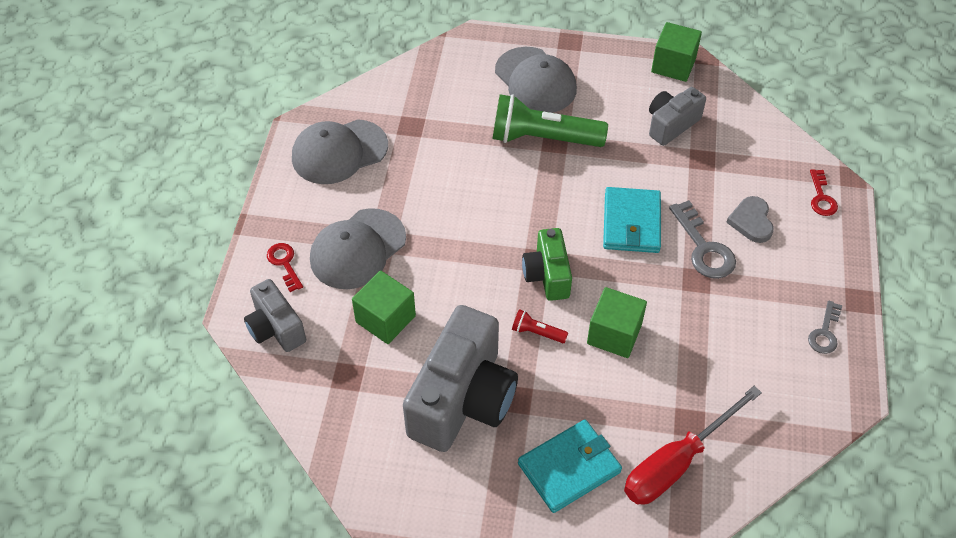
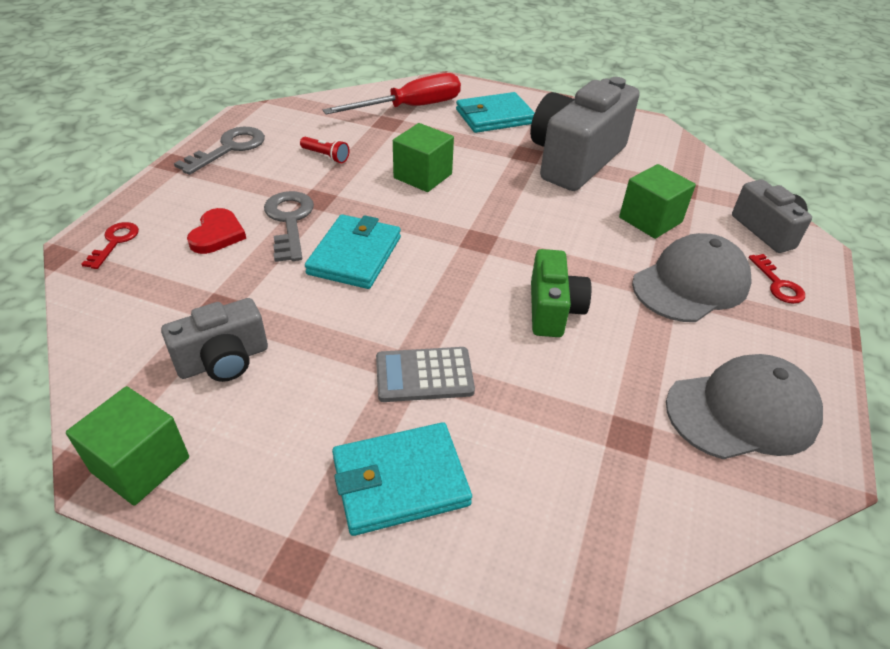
camera: 170 degrees left, 10 degrees down
(535, 81) = (400, 481): grey cap -> turquoise wallet
(537, 332) = (497, 188): red flashlight -> red flashlight (326, 156)
(542, 138) = (424, 375): green flashlight -> grey calculator
(547, 275) = (472, 226): green camera -> green camera (553, 310)
(751, 221) = (217, 234): grey heart -> red heart
(824, 332) = (229, 149): grey key -> grey key, size x1.62

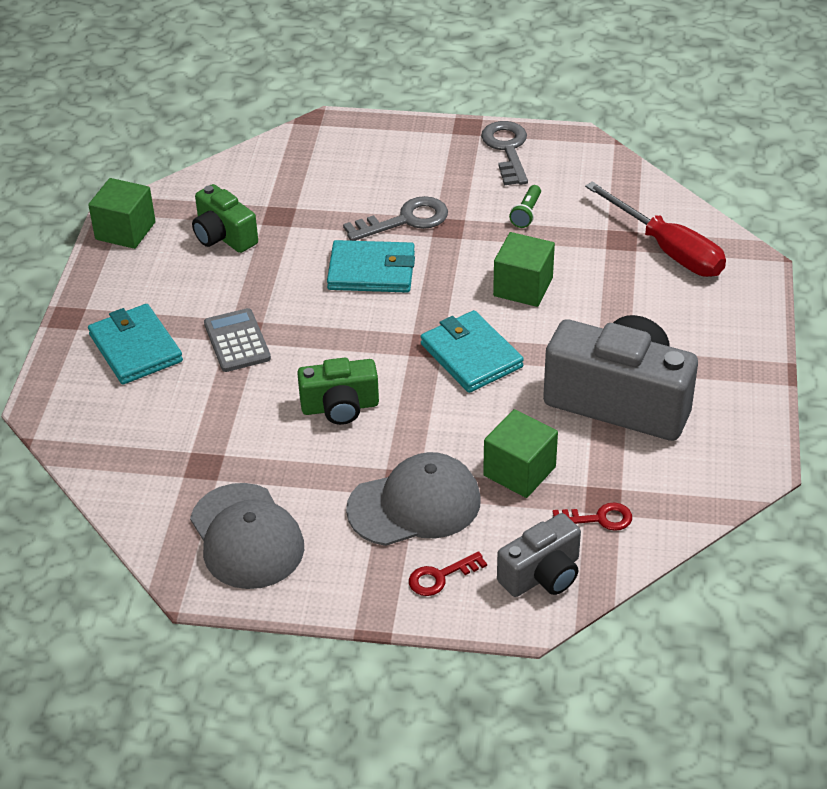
camera: 80 degrees right, 0 degrees up
(115, 242) = (337, 138): red key -> red key (599, 519)
(217, 234) = (369, 186): red heart -> none
(224, 360) = (223, 236): grey camera -> green camera
(229, 149) = (507, 149): grey key -> grey key turned 120 degrees counterclockwise
(326, 156) = (526, 213): red flashlight -> green flashlight
(494, 117) = (687, 321): turquoise wallet -> turquoise wallet (471, 355)
(691, 284) = (415, 505): grey cap -> grey cap turned 60 degrees counterclockwise

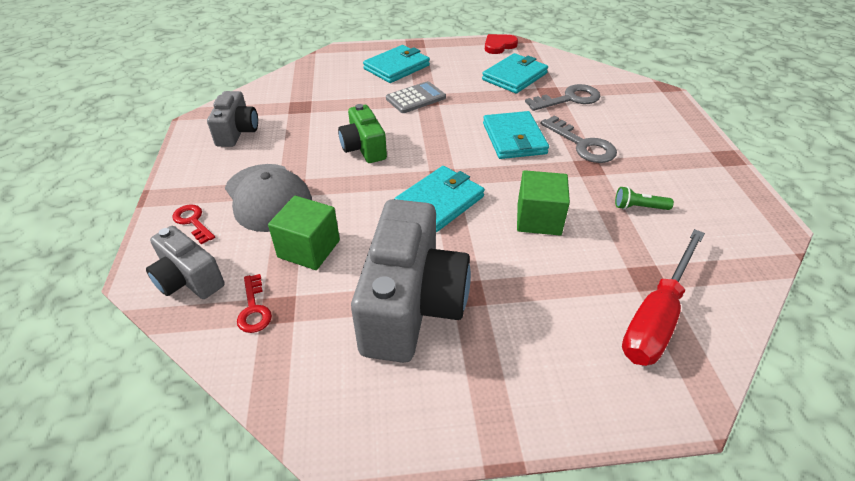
camera: 75 degrees right, 0 degrees up
(125, 231) = (499, 46): green cube -> red heart
(223, 236) = (514, 76): green camera -> turquoise wallet
(246, 537) = (237, 132): grey cap -> grey camera
(507, 149) = (718, 183): grey key -> grey key (569, 99)

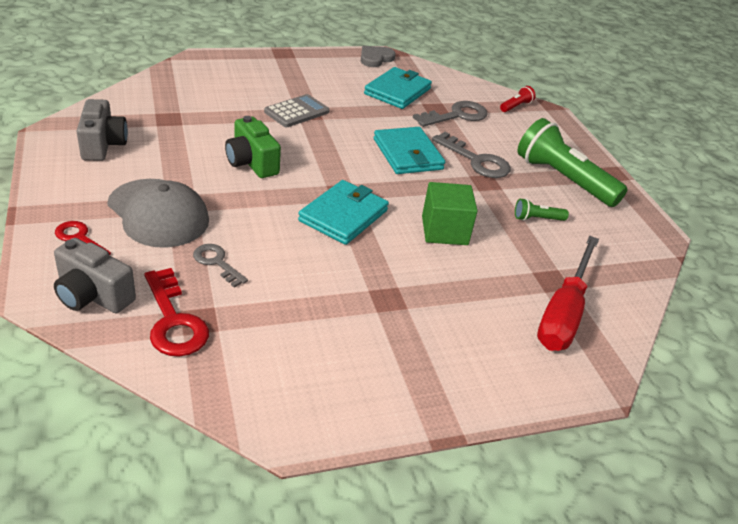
camera: 15 degrees left, 5 degrees down
(254, 309) = (173, 320): red key -> red key, size x1.62
(309, 249) = (217, 263): green cube -> grey key
(396, 67) = (268, 78): turquoise wallet -> none
(411, 305) = (335, 311): grey camera -> none
(499, 46) = (375, 58): red heart -> grey heart
(631, 88) = (516, 106): none -> red flashlight
(672, 164) = (563, 179): none -> green flashlight

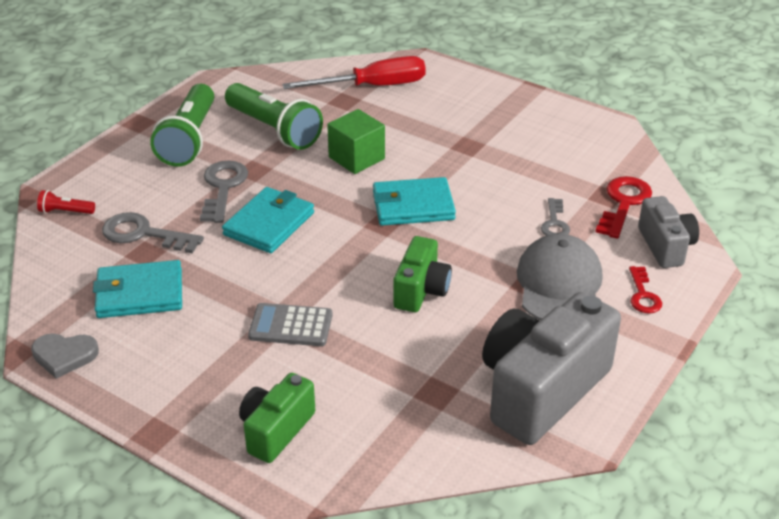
camera: 125 degrees left, 0 degrees up
(103, 145) = (541, 390): grey camera -> grey camera, size x1.83
(231, 73) = (276, 430): none -> green camera
(537, 219) = (274, 130): green flashlight -> green flashlight, size x2.32

